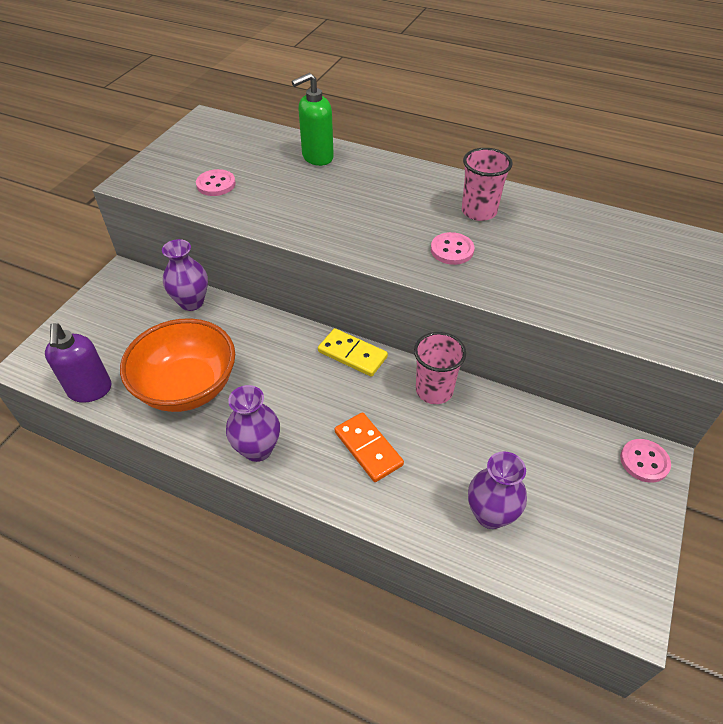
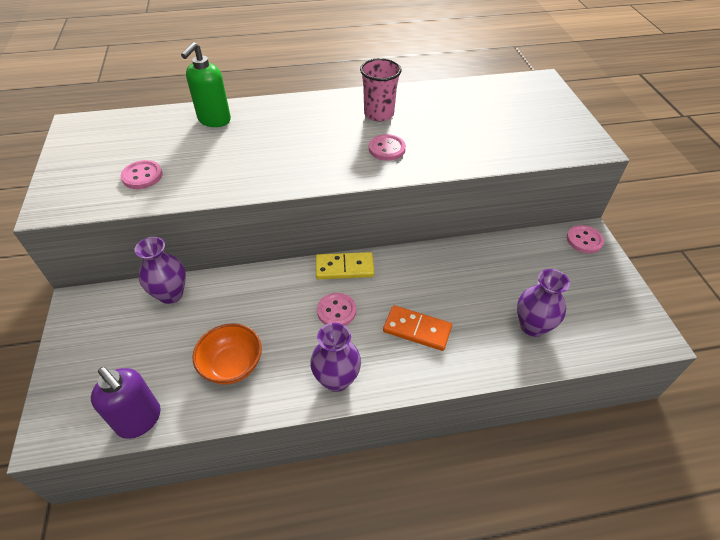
camera: 35 degrees left, 0 degrees up
(187, 387) = (232, 365): orange bowl -> orange bowl, size x0.61
(310, 390) = (336, 311): none -> pink button
(434, 390) = (424, 263): pink cup -> none

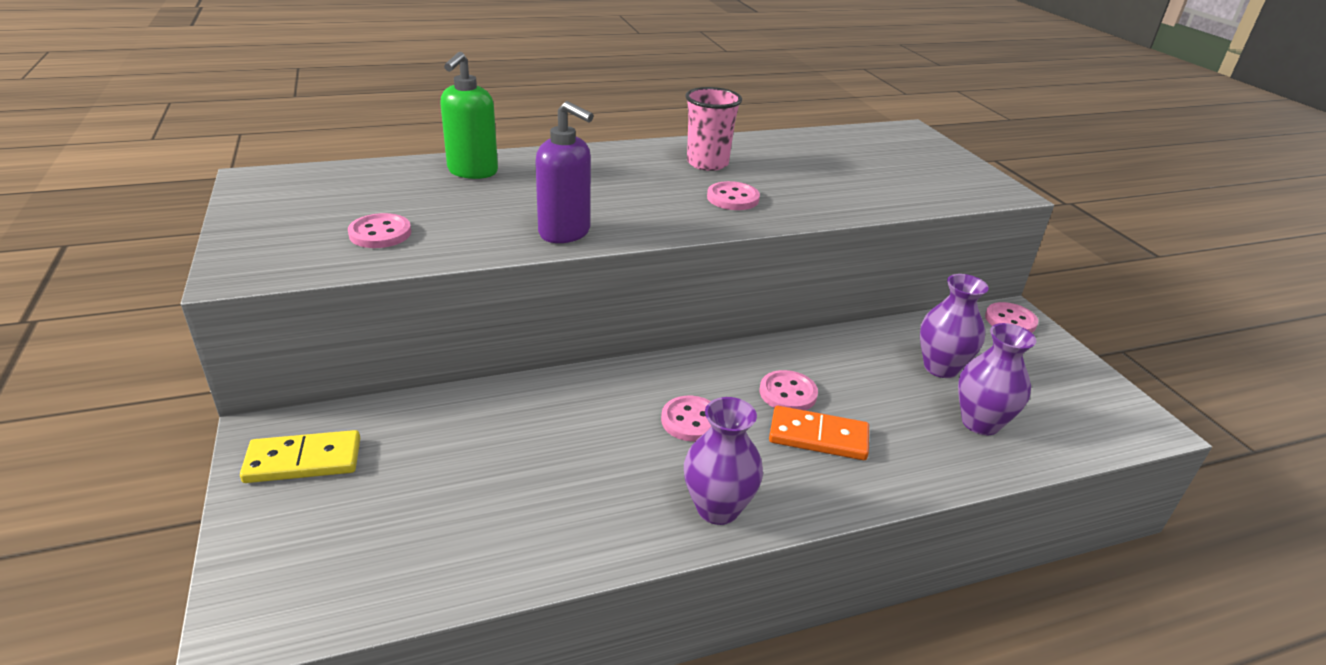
camera: 10 degrees left, 15 degrees down
(139, 420) = (406, 590): purple soap dispenser -> purple soap dispenser (565, 233)
(171, 294) = (422, 413): purple vase -> purple vase (941, 368)
(232, 365) = (546, 501): orange bowl -> none
(344, 268) = (687, 367): yellow domino -> yellow domino (303, 461)
(406, 293) = (788, 393): none -> pink button

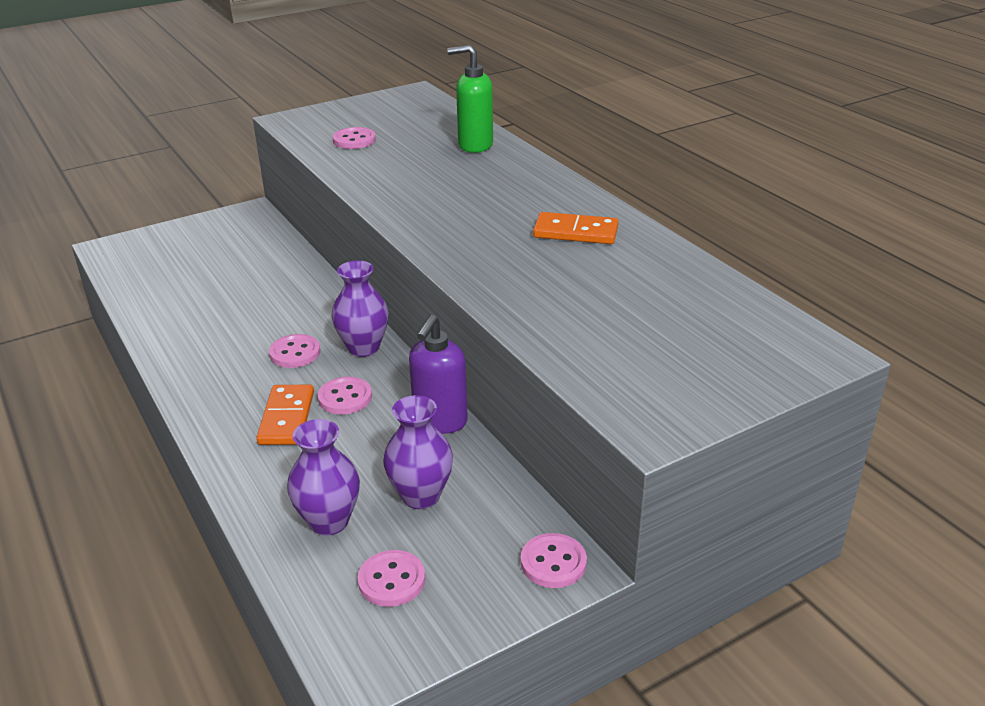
camera: 80 degrees right, 0 degrees up
(303, 461) = (228, 228): yellow domino -> none
(565, 233) = (386, 194): purple soap dispenser -> purple soap dispenser (440, 421)
(707, 163) = (575, 232): pink cup -> orange domino
(717, 508) = (196, 376): purple vase -> purple vase (363, 348)
(733, 198) = (499, 252): pink button -> pink button (391, 580)

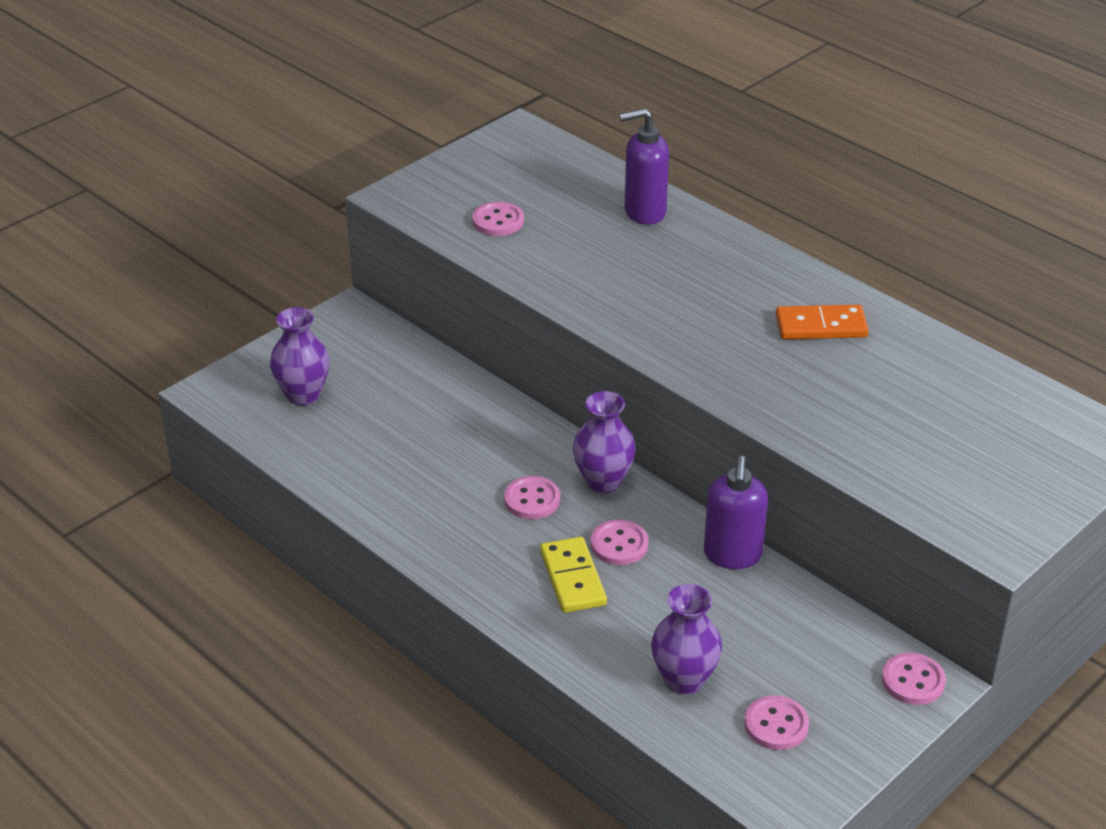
camera: 15 degrees left, 5 degrees up
(286, 418) = (572, 578): orange domino -> yellow domino
(421, 496) = (757, 638): purple vase -> purple vase (303, 395)
(475, 145) = (644, 212): green soap dispenser -> purple soap dispenser

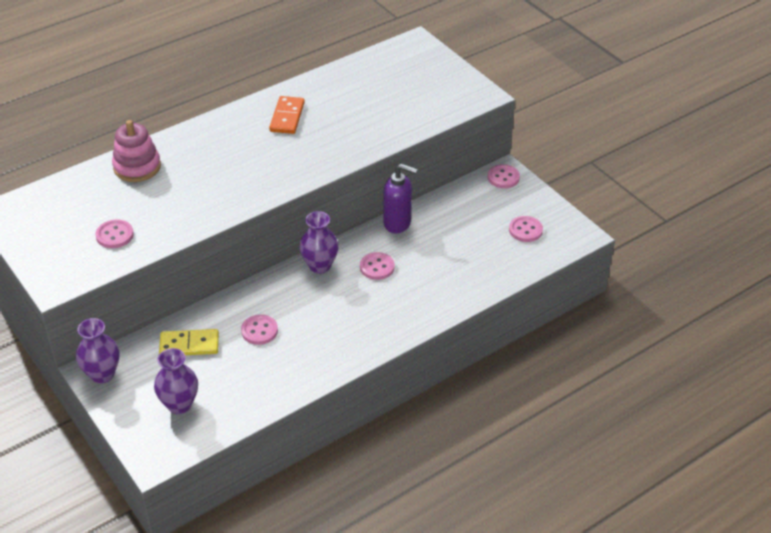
camera: 80 degrees left, 5 degrees up
(532, 500) = (327, 299): pink button -> pink button (259, 331)
(572, 578) = (400, 291): yellow domino -> yellow domino (189, 345)
(644, 212) = (137, 167): purple soap dispenser -> pink stacking toy
(684, 680) = (488, 258): purple vase -> purple vase (102, 374)

